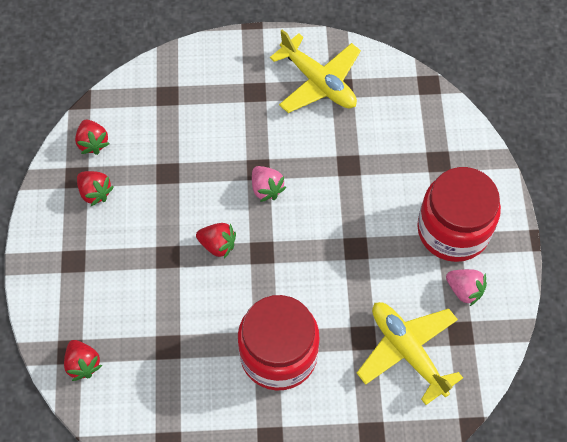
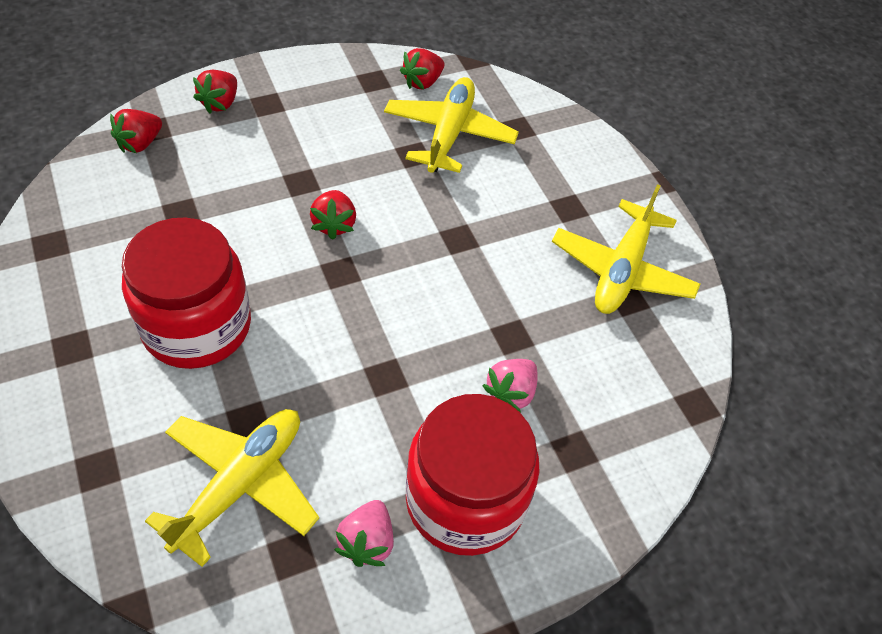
camera: 65 degrees right, 10 degrees down
(95, 192) = (360, 99): red strawberry -> red strawberry (220, 103)
(156, 142) = (449, 134): none -> yellow plane
(266, 189) = (434, 254): pink strawberry -> pink strawberry (511, 393)

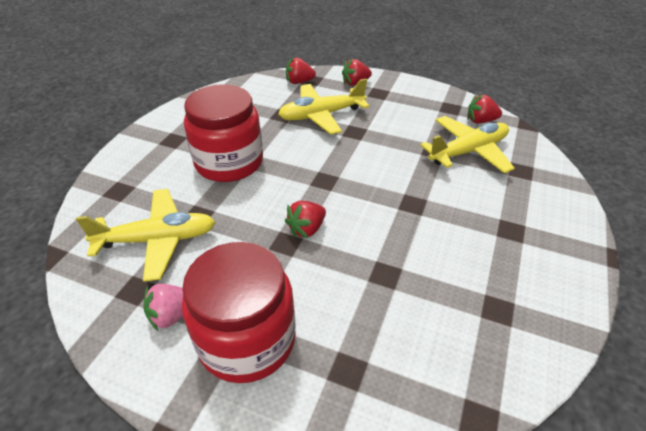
camera: 50 degrees right, 10 degrees down
(334, 224) = (348, 158): red strawberry -> red strawberry (307, 229)
(511, 393) = (346, 304): pink strawberry -> none
(622, 270) = (512, 289): yellow plane -> yellow plane (321, 115)

